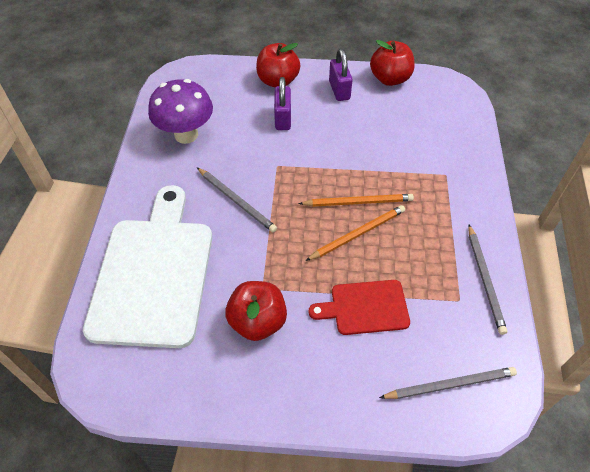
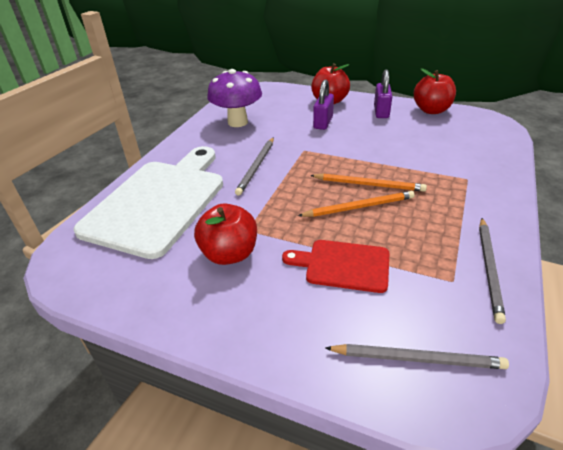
camera: 20 degrees right, 15 degrees down
(236, 201) = (256, 167): grey pencil -> grey pencil turned 45 degrees clockwise

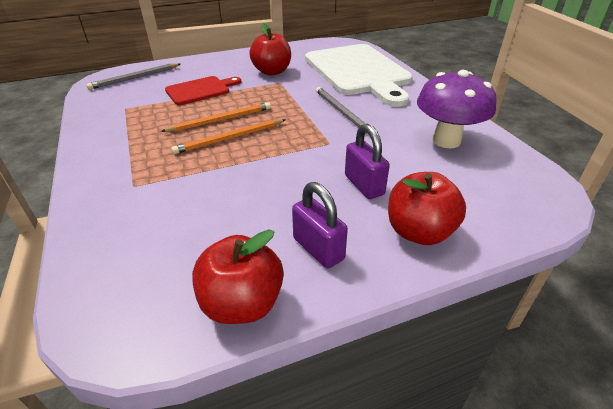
camera: 135 degrees right, 0 degrees up
(359, 207) = (221, 120): orange pencil -> orange pencil turned 150 degrees counterclockwise
(489, 269) = (100, 121): grey pencil -> none

